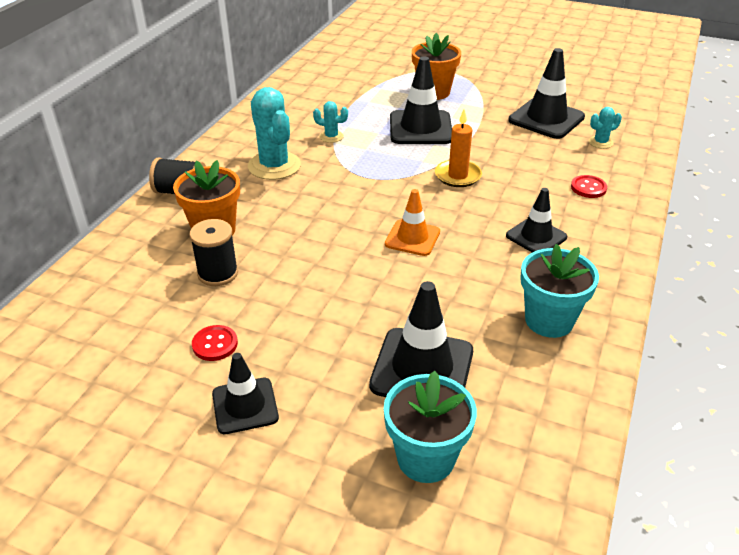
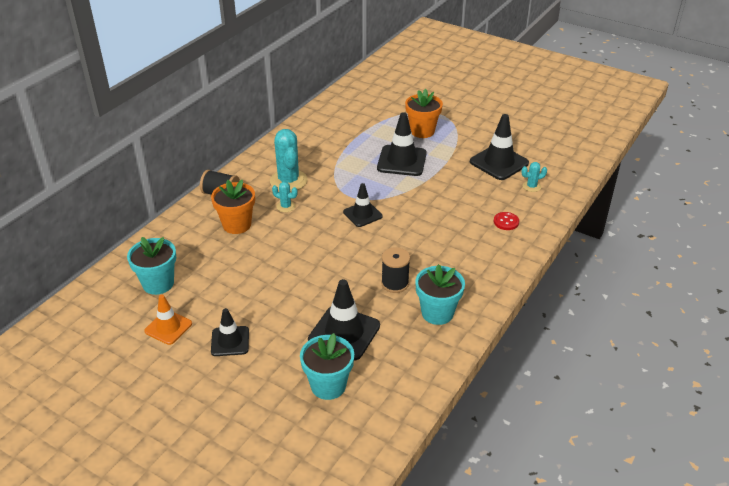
camera: 10 degrees right, 0 degrees up
(109, 329) = (158, 284): none -> turquoise flower pot
(215, 344) = (220, 301): red button -> none
(218, 273) = (232, 255): black spool -> black spool (395, 283)
(331, 136) = (335, 161): turquoise cactus -> turquoise cactus (286, 206)
(412, 238) = (367, 245): orange traffic cone -> orange traffic cone (168, 327)
(457, 176) = (415, 202): orange candle -> none
(536, 236) = (453, 254): black traffic cone -> black traffic cone (362, 214)

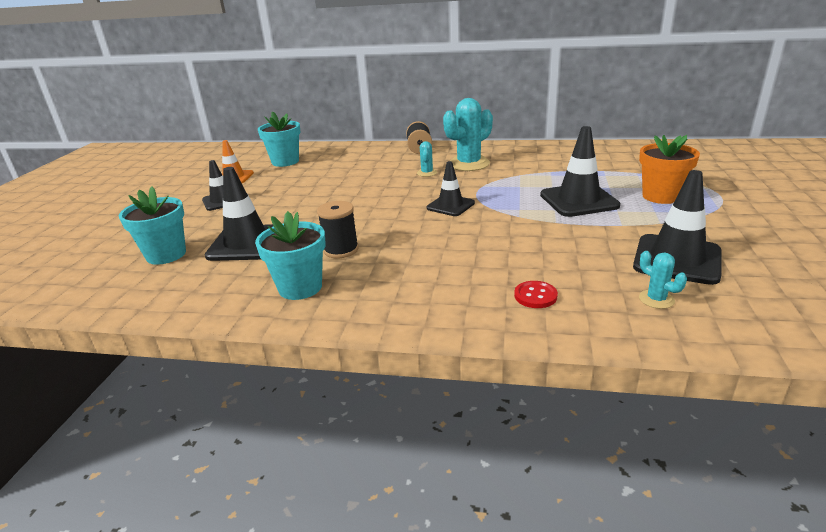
camera: 70 degrees right, 10 degrees down
(237, 225) = (381, 164): orange flower pot -> none

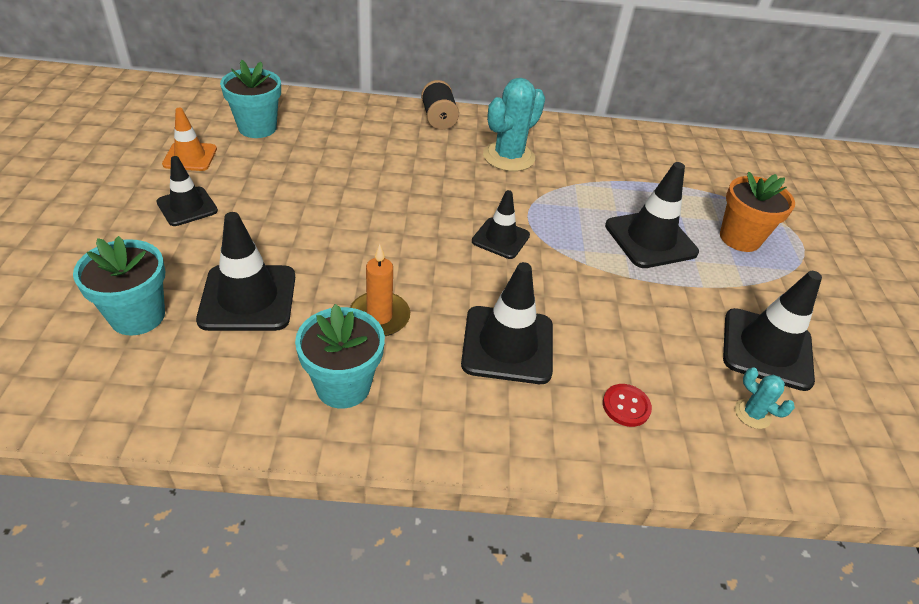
camera: 15 degrees left, 15 degrees up
(341, 250) = (379, 317): black spool -> orange candle
(427, 173) = (458, 170): turquoise cactus -> none
(440, 262) = (507, 345): none -> black traffic cone

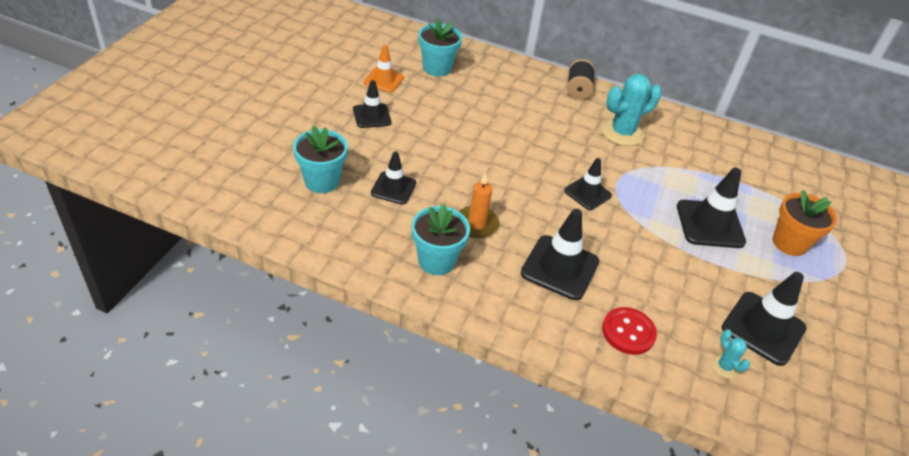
camera: 20 degrees right, 0 degrees up
(248, 298) = (393, 188): black traffic cone -> black traffic cone, size x0.63
(626, 406) = (628, 332): red button -> red button, size x1.51

